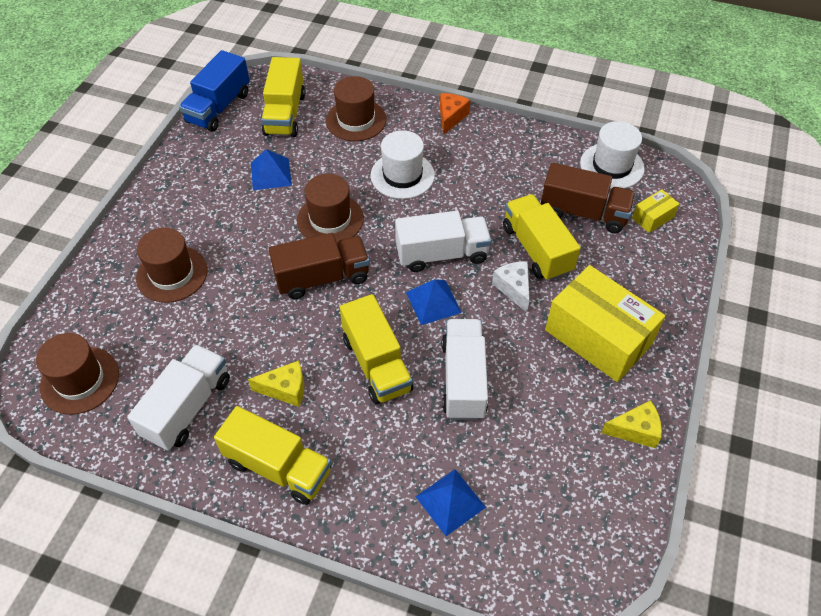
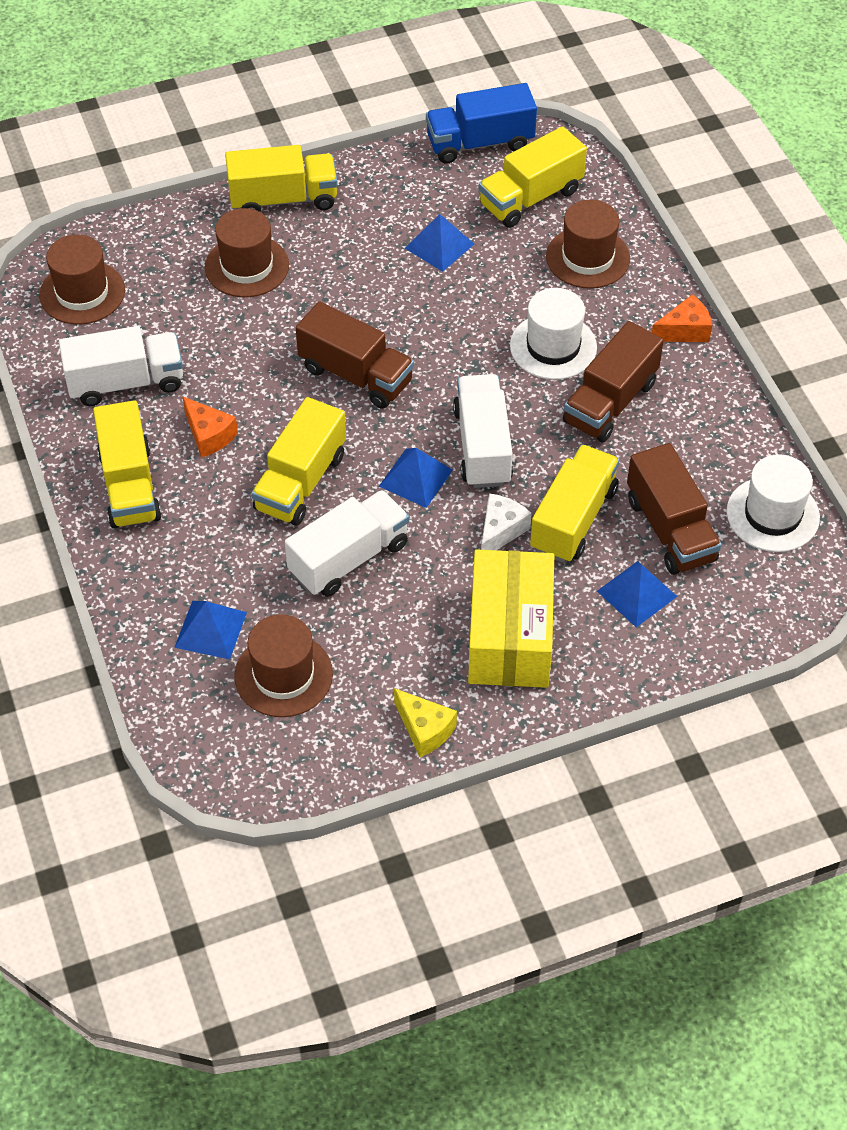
camera: 50 degrees right, 0 degrees up
(143, 220) = (283, 199): none -> yellow truck
(285, 389) = (209, 435): yellow cheese -> orange cheese
(330, 219) = (432, 331): brown hat -> brown hat (283, 675)
(442, 254) = (482, 446): white truck -> white truck turned 135 degrees counterclockwise
(468, 178) = (610, 402): none -> brown truck
(616, 257) = (637, 593): none -> blue pyramid
(652, 218) = (732, 595): yellow box -> none

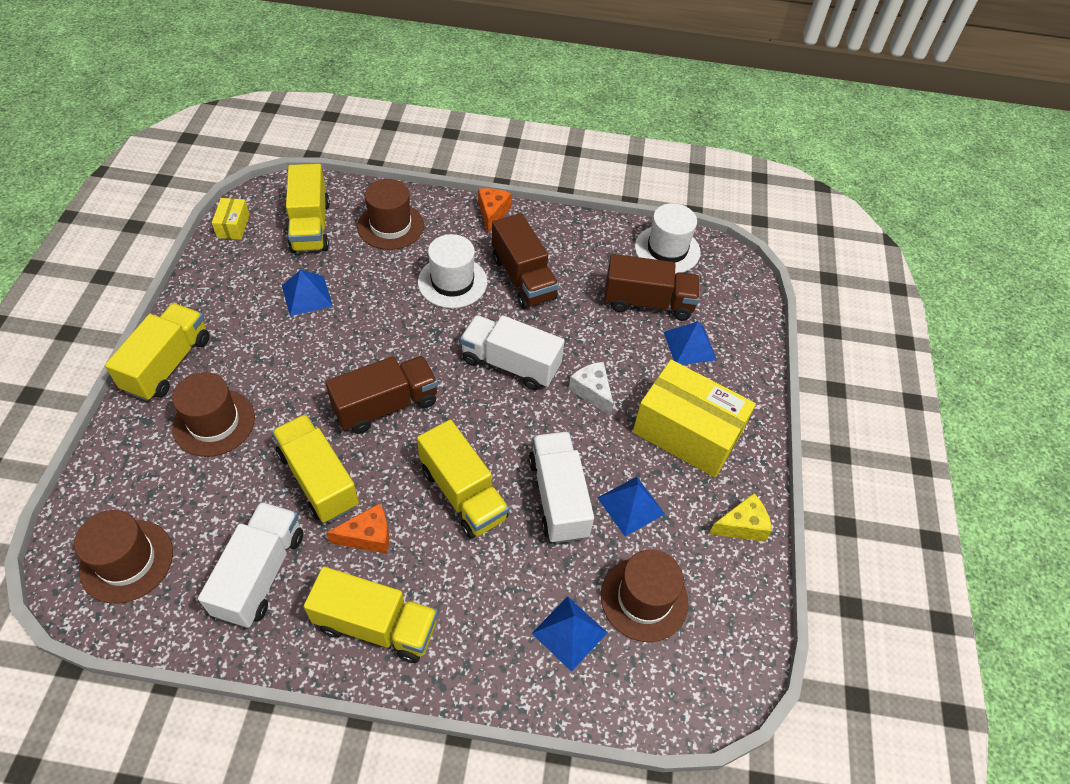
camera: 65 degrees left, 0 degrees up
(416, 478) = (511, 417): blue pyramid -> blue pyramid (631, 505)
(480, 143) = (233, 226): blue truck -> yellow box
(573, 519) = (608, 346): yellow truck -> yellow truck (319, 479)

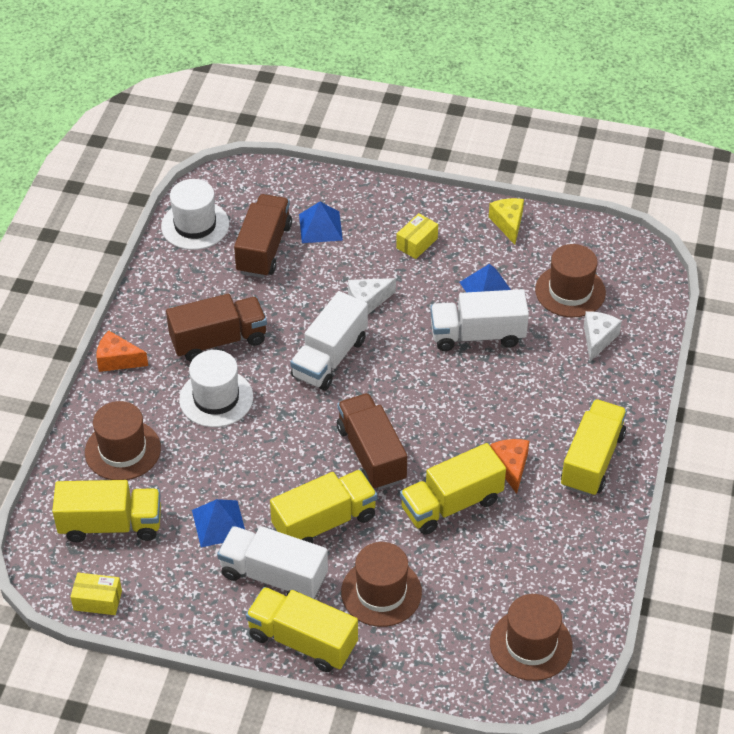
camera: 80 degrees left, 5 degrees down
(260, 573) = (545, 542): white truck -> white truck (273, 576)
(463, 493) = (471, 399): yellow truck -> yellow truck (324, 522)
(569, 632) = (598, 339): blue pyramid -> white cheese
(687, 432) = (417, 243): yellow box -> yellow box, size x0.44

